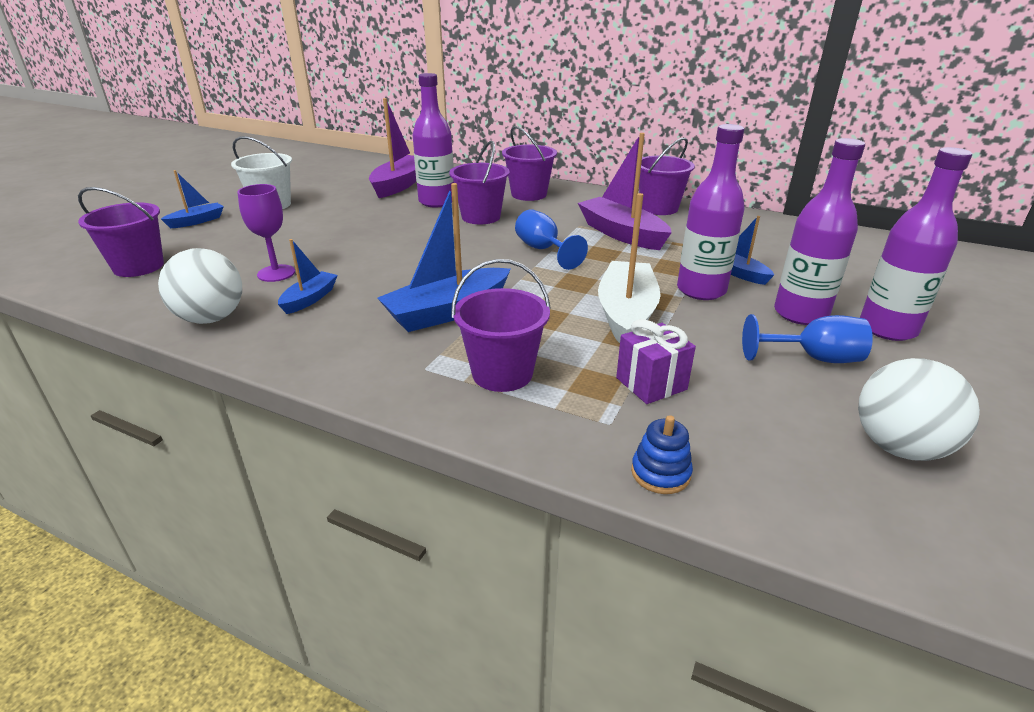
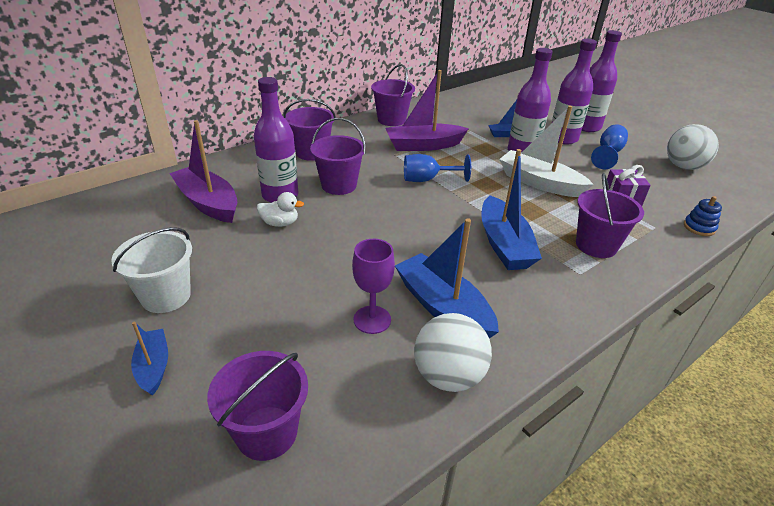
camera: 65 degrees left, 5 degrees up
(309, 299) = (443, 307): blue boat -> blue boat, size x1.83
(393, 212) = (280, 223): none -> white duck

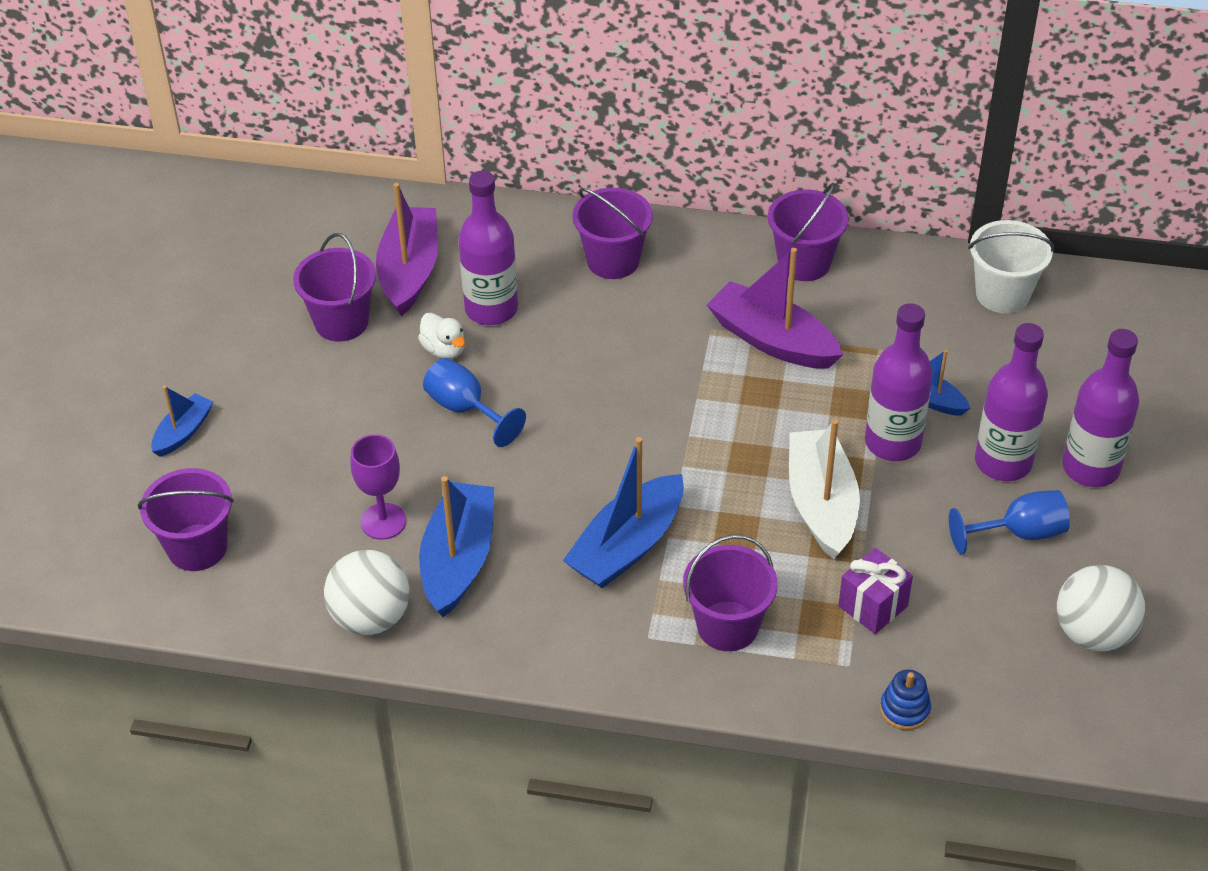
camera: 50 degrees right, 10 degrees up
(166, 296) = (257, 367): white bucket -> white bucket (1002, 294)
(339, 185) = (572, 337): purple bucket -> purple bucket (341, 322)
(427, 180) = (686, 399): blue goblet -> blue goblet (465, 409)

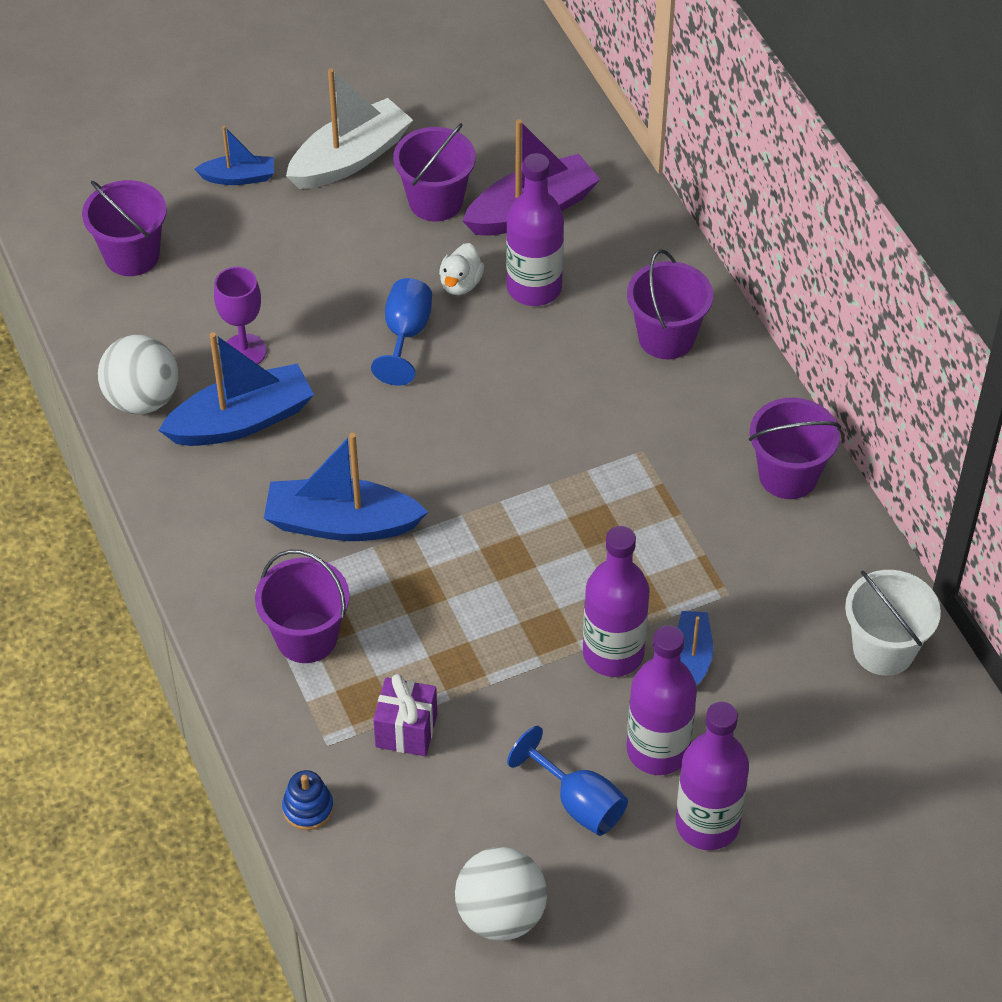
camera: 55 degrees right, 5 degrees up
(772, 340) = (666, 502): purple boat -> none
(821, 504) = (495, 636): white boat -> white boat (350, 158)

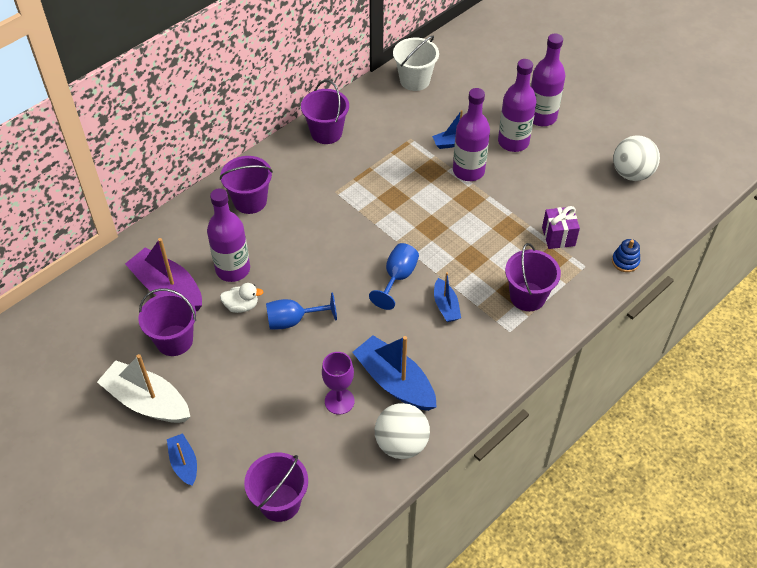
camera: 110 degrees left, 0 degrees up
(341, 523) = (446, 306): blue boat -> blue boat, size x0.55
(579, 803) = (558, 162): blue goblet -> blue goblet (397, 277)

